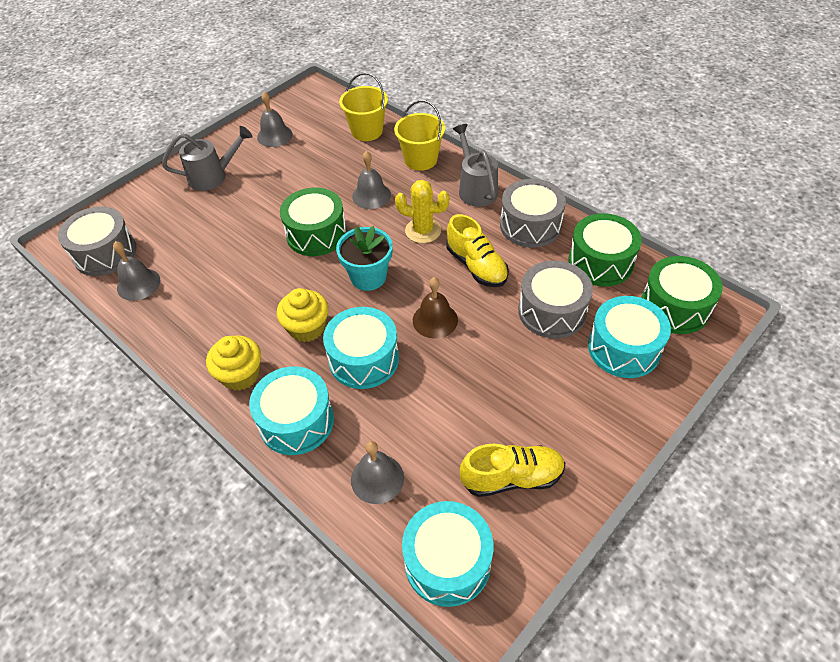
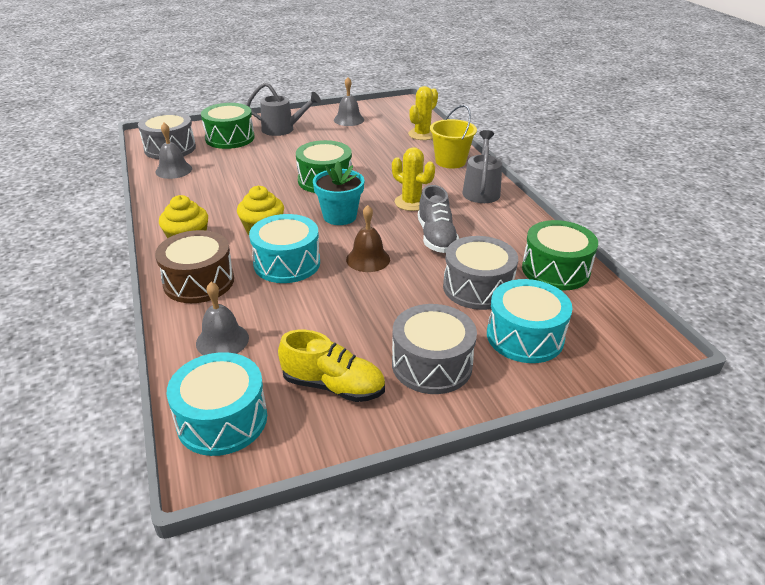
camera: 25 degrees right, 15 degrees down
(296, 421) = (199, 281): turquoise drum -> brown drum
(367, 131) = (422, 134): yellow bucket -> yellow cactus
(371, 195) = (389, 171): grey bell -> none
(476, 266) = (436, 237): yellow shoe -> grey shoe
(530, 225) = (509, 226): grey drum -> grey drum (432, 364)
(674, 307) = (605, 325): green drum -> green drum (230, 138)

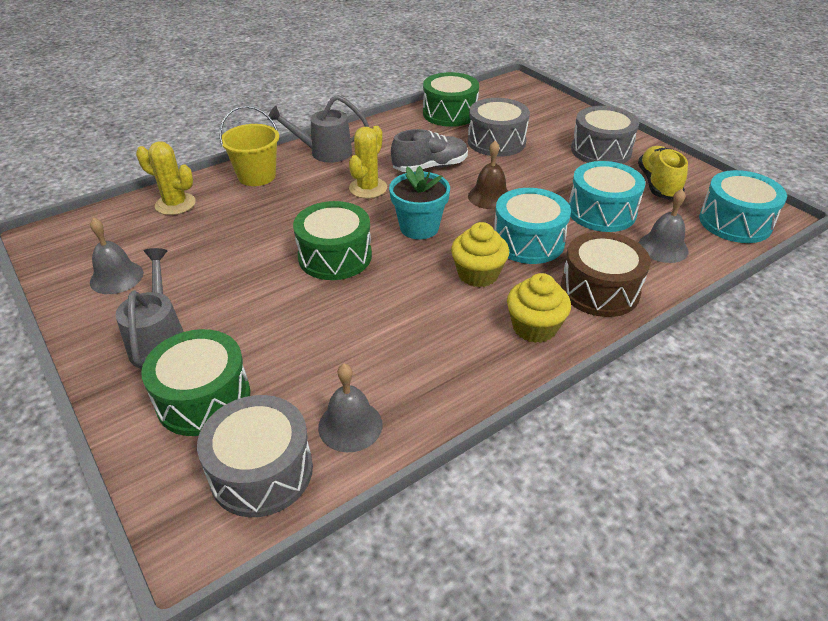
camera: 105 degrees left, 5 degrees up
(525, 336) = (541, 121): turquoise drum -> turquoise drum (601, 212)

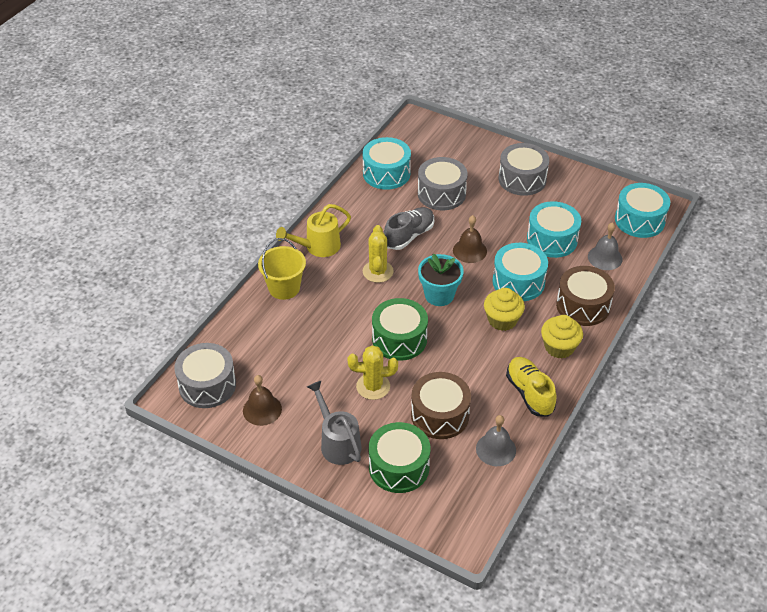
camera: 25 degrees left, 5 degrees up
(116, 277) = (262, 409): grey bell -> brown bell
(175, 204) = (245, 335): yellow cactus -> yellow cactus (373, 386)
(261, 471) = (467, 493): grey drum -> grey drum (207, 385)
(311, 354) = (440, 415): none -> brown drum
(324, 152) = (318, 247): grey watering can -> yellow watering can
(450, 113) = (386, 173): green drum -> turquoise drum
(658, 184) = (577, 201): yellow shoe -> yellow shoe (529, 393)

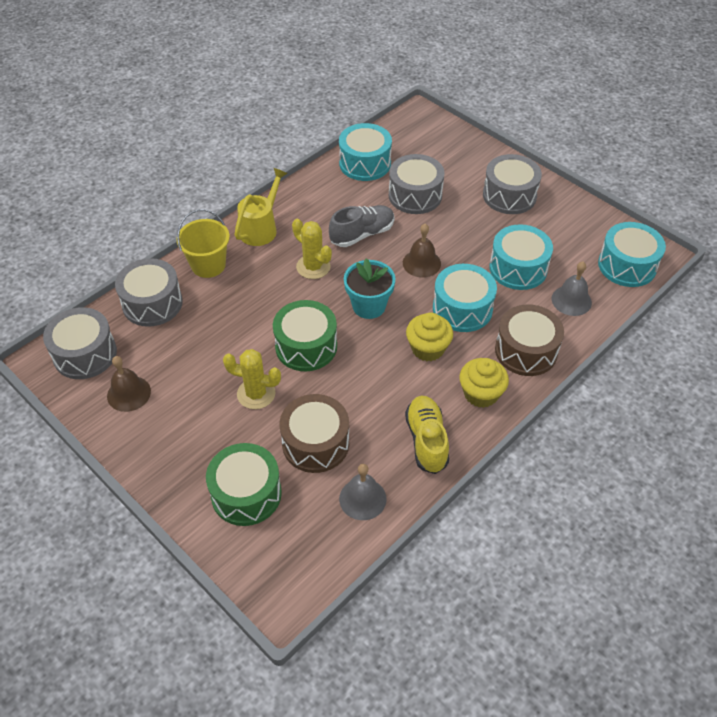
camera: 15 degrees right, 5 degrees up
(248, 330) = (152, 303): none -> grey drum
(318, 247) = (261, 228): yellow watering can -> yellow watering can turned 135 degrees clockwise
(337, 442) = (192, 449): grey watering can -> none
(378, 271) = (313, 267): yellow cactus -> yellow cactus turned 60 degrees counterclockwise

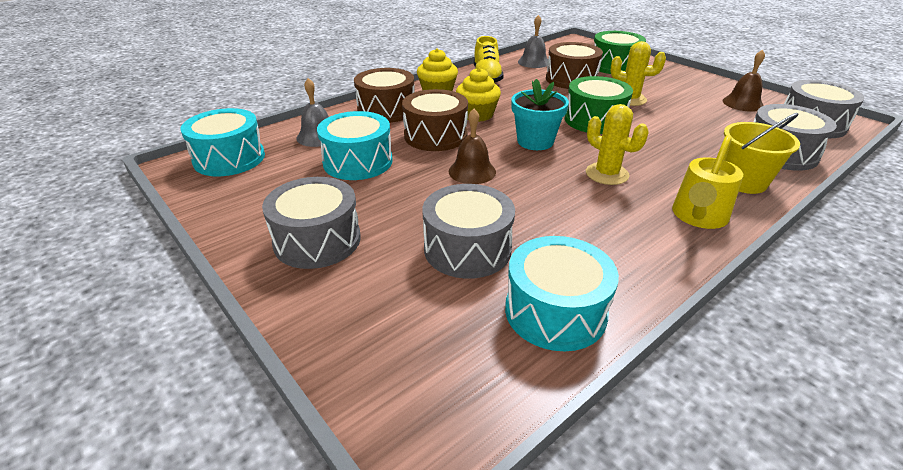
camera: 175 degrees left, 15 degrees down
(362, 234) = (549, 203): grey shoe -> none
(462, 309) = (435, 136): turquoise drum -> brown drum

